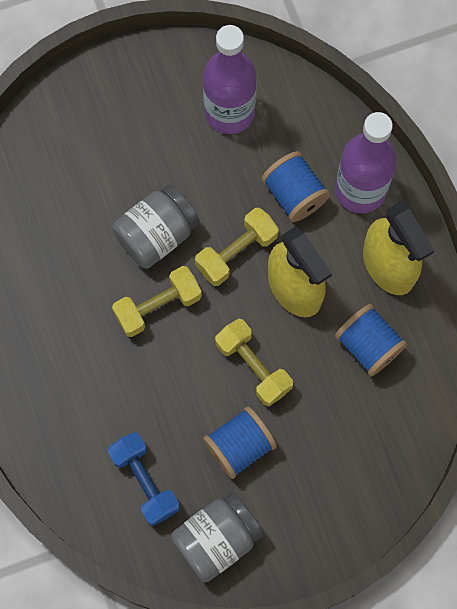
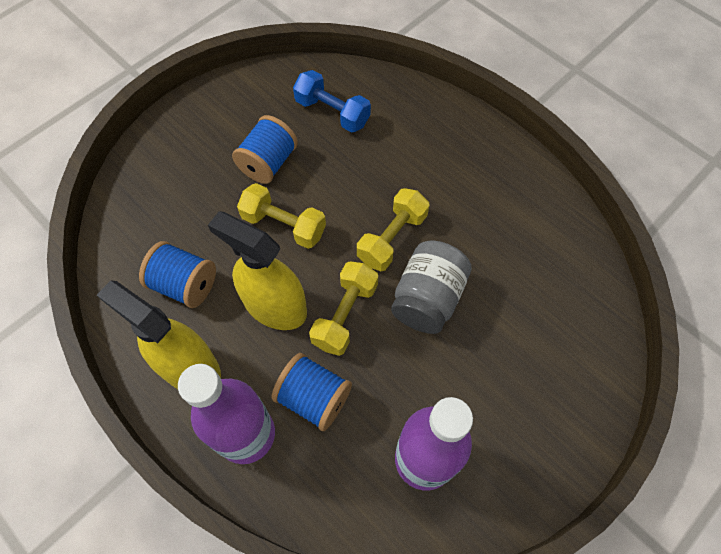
camera: 155 degrees right, 10 degrees down
(217, 539) = (257, 98): grey jar -> none

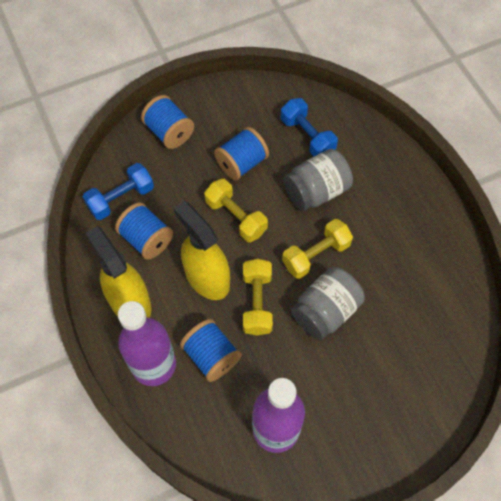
camera: 20 degrees right, 0 degrees up
(137, 247) = (121, 198): none -> blue dumbbell
(170, 153) = (169, 132): none -> blue spool
(345, 315) = (257, 302): yellow dumbbell -> yellow dumbbell turned 45 degrees counterclockwise
(365, 168) = (316, 191): none -> grey jar

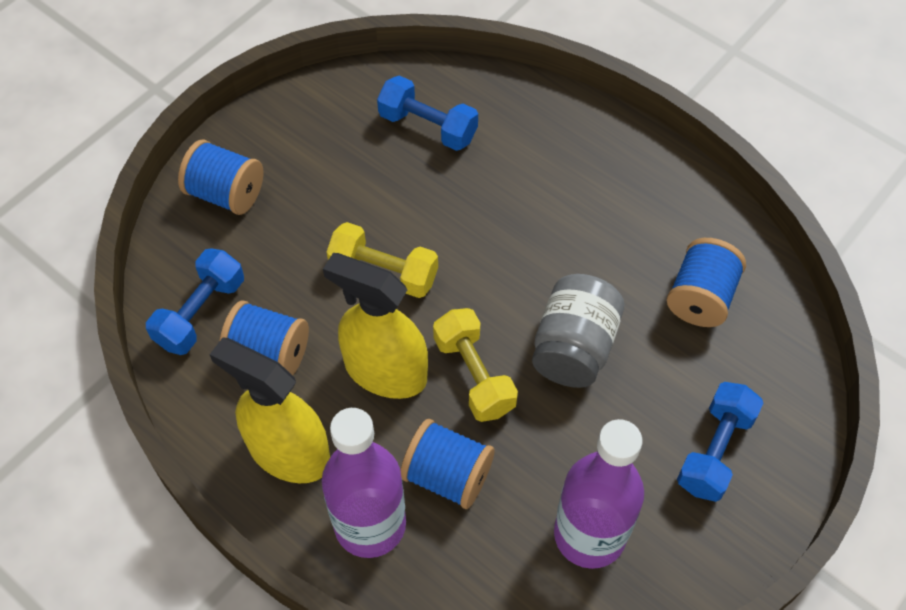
camera: 25 degrees left, 5 degrees down
(241, 163) = (354, 196): blue spool -> blue spool (700, 297)
(316, 191) = (478, 194): grey jar -> none
(316, 255) = (522, 278): yellow dumbbell -> none
(378, 413) = (715, 451): none -> blue dumbbell

